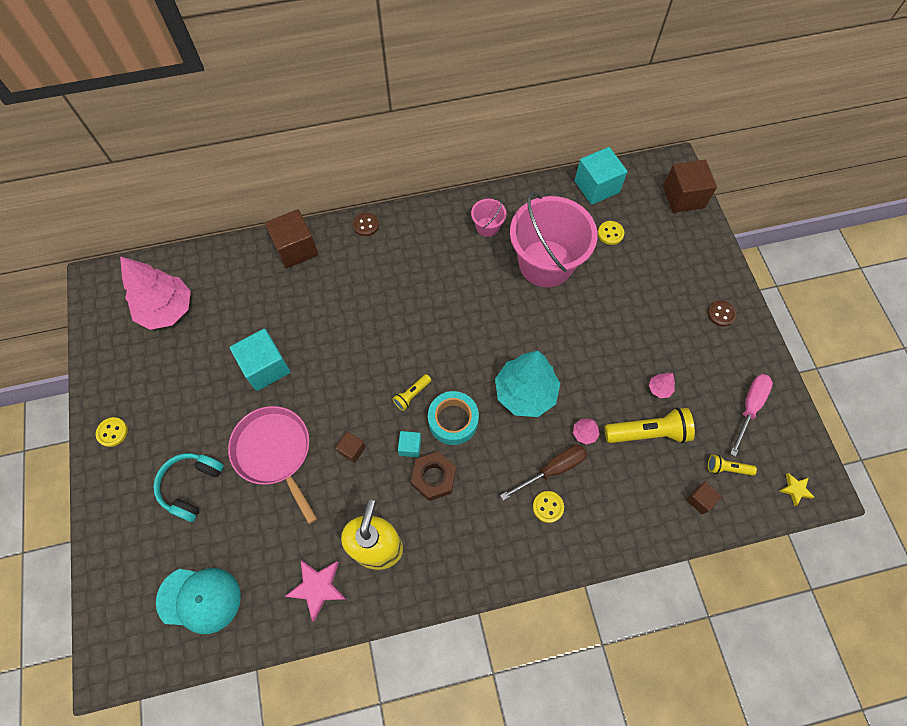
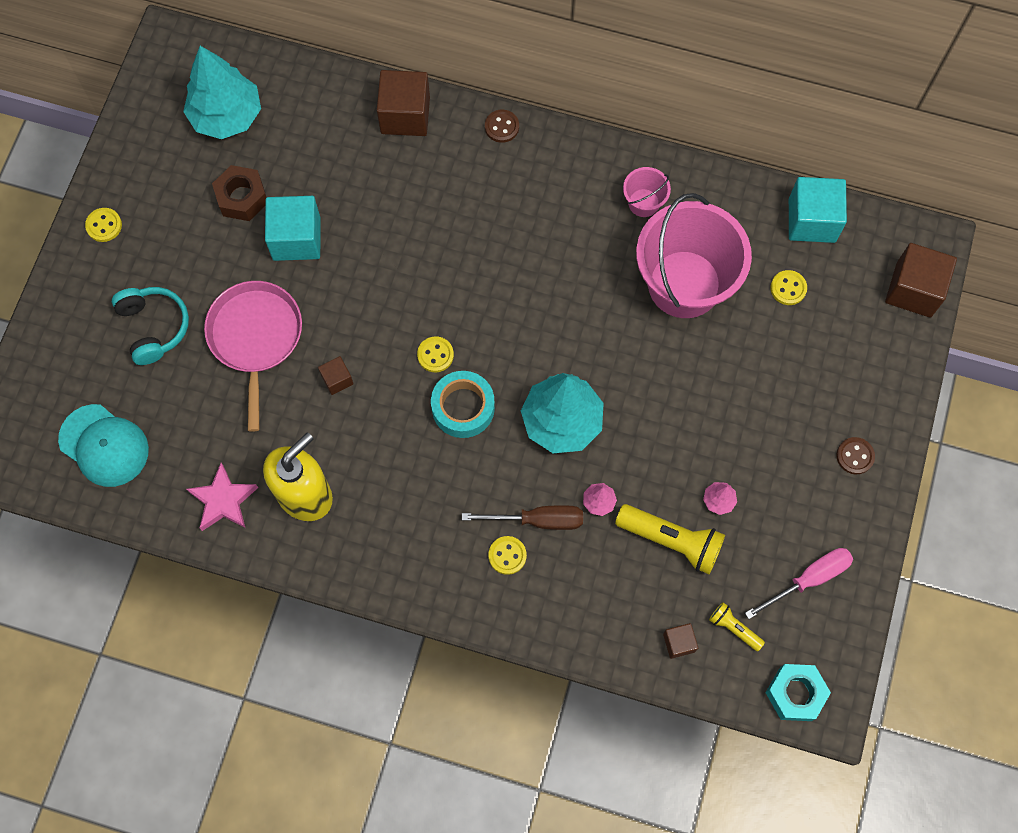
camera: 30 degrees right, 5 degrees up
(167, 310) = (226, 116): pink tree -> turquoise tree
(191, 486) = (154, 327): turquoise headphones -> turquoise headphones turned 105 degrees clockwise
(410, 447) = (400, 410): turquoise cube -> none
(412, 395) = (435, 355): yellow flashlight -> yellow button
(434, 478) = (405, 457): brown nut -> brown nut (242, 197)
(795, 489) = (795, 693): yellow star -> turquoise nut

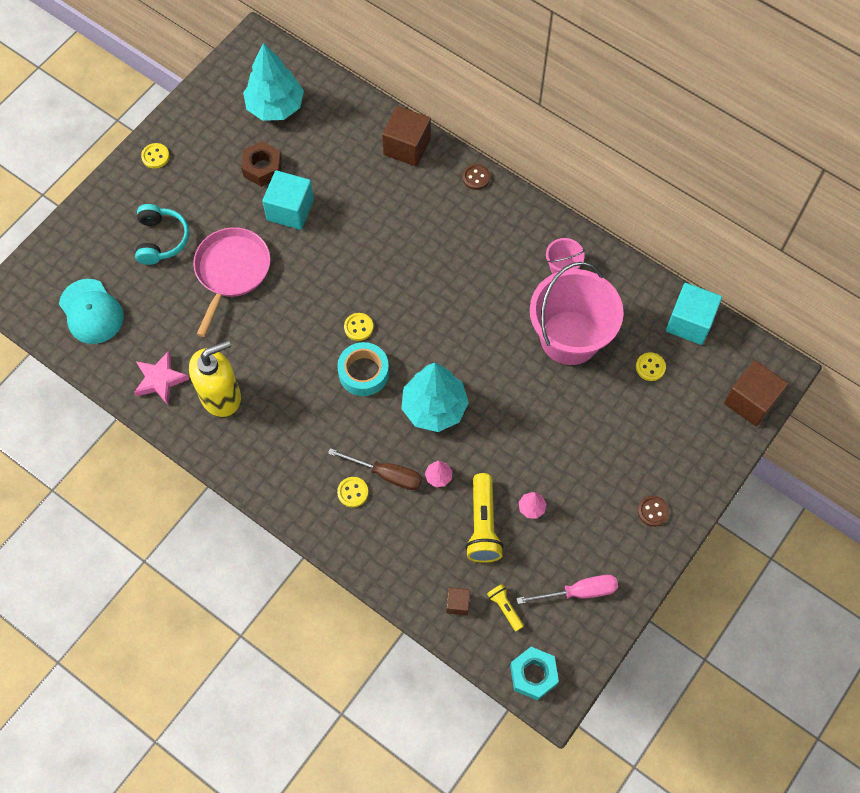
camera: 20 degrees right, 5 degrees down
(337, 379) = (278, 321): brown cube -> none
(672, 540) = (483, 525): yellow flashlight -> yellow flashlight turned 45 degrees clockwise

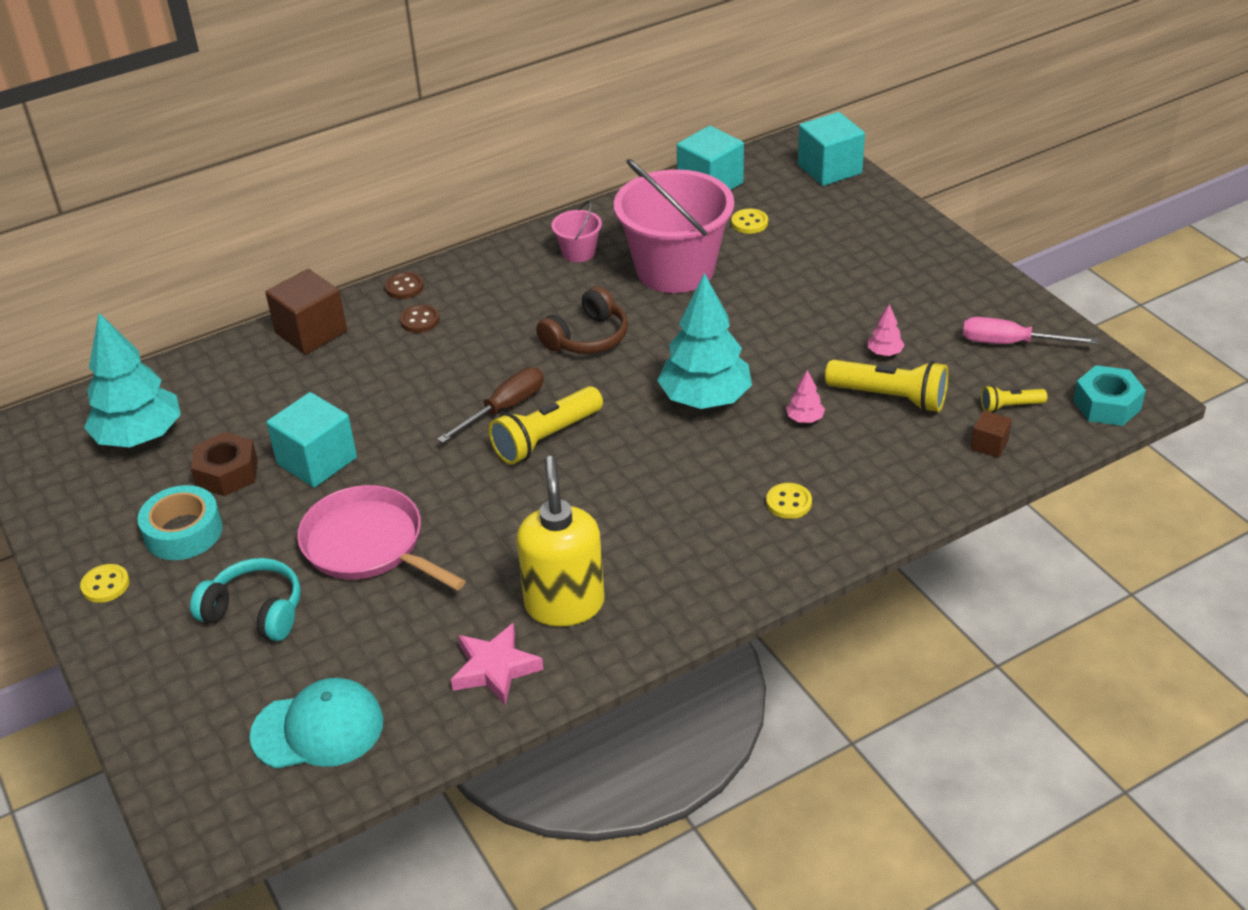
camera: 65 degrees left, 25 degrees down
(358, 327) = (546, 438): yellow button -> yellow flashlight
(363, 372) = (616, 450): turquoise tape -> turquoise tape (183, 532)
(386, 474) = (778, 464): brown screwdriver -> brown screwdriver (504, 408)
(469, 311) = (587, 337): none -> brown headphones
(579, 592) = (1010, 343): pink screwdriver -> pink screwdriver turned 90 degrees counterclockwise
(653, 511) = (931, 265): brown button -> brown button (420, 320)
(750, 401) = (829, 169): brown cube -> turquoise cube

